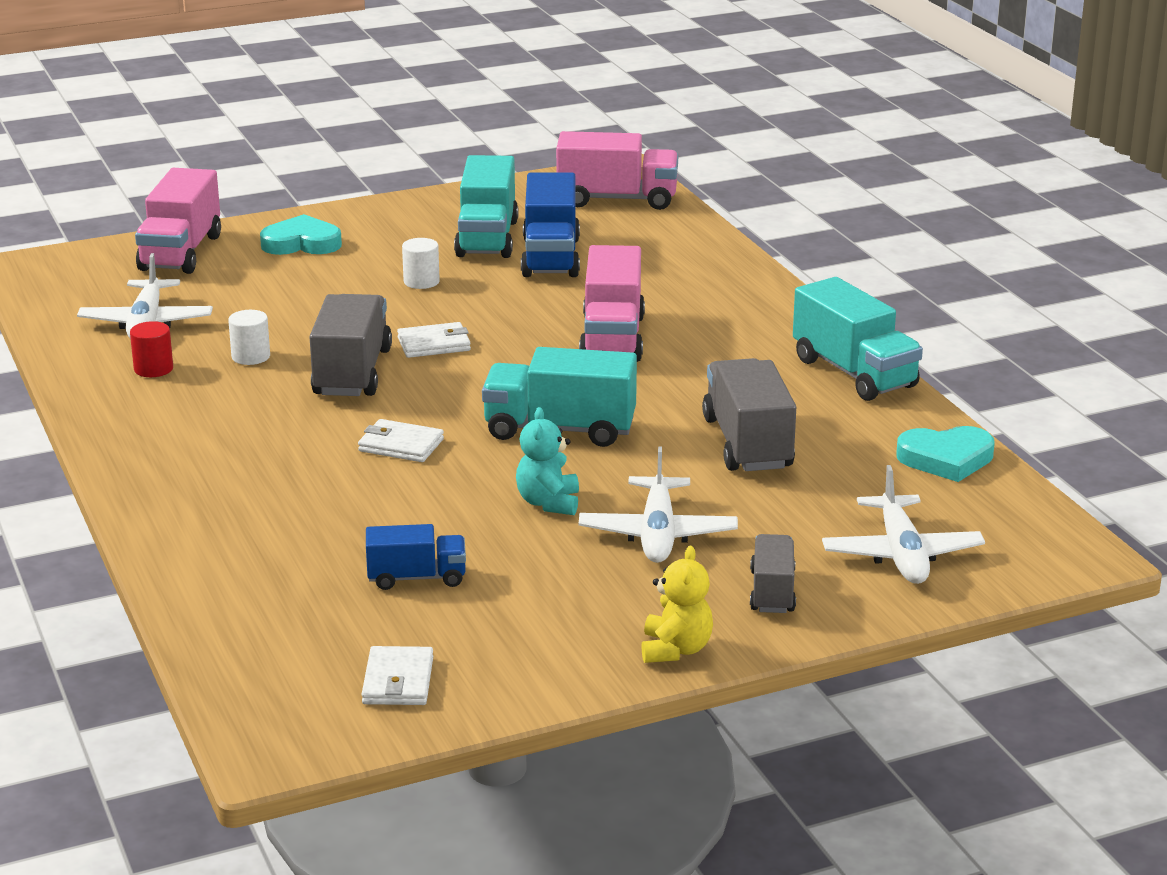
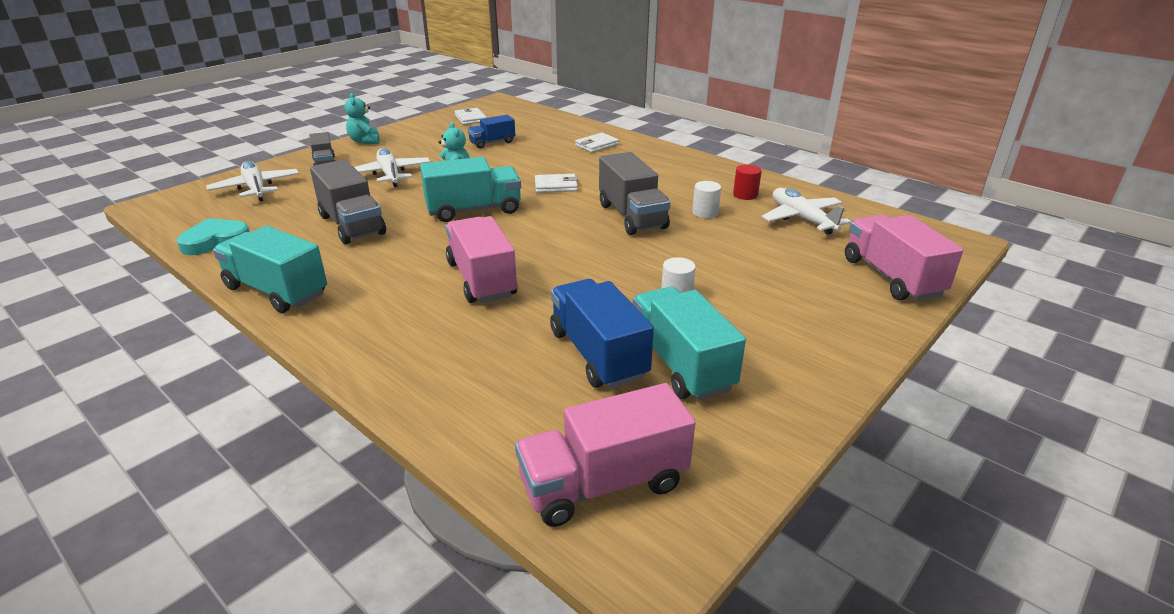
camera: 155 degrees right, 5 degrees up
(301, 243) = (825, 312): turquoise heart -> none
(434, 344) = (604, 245): white wallet -> white wallet (596, 145)
(675, 650) = (365, 141): yellow teddy bear -> turquoise teddy bear

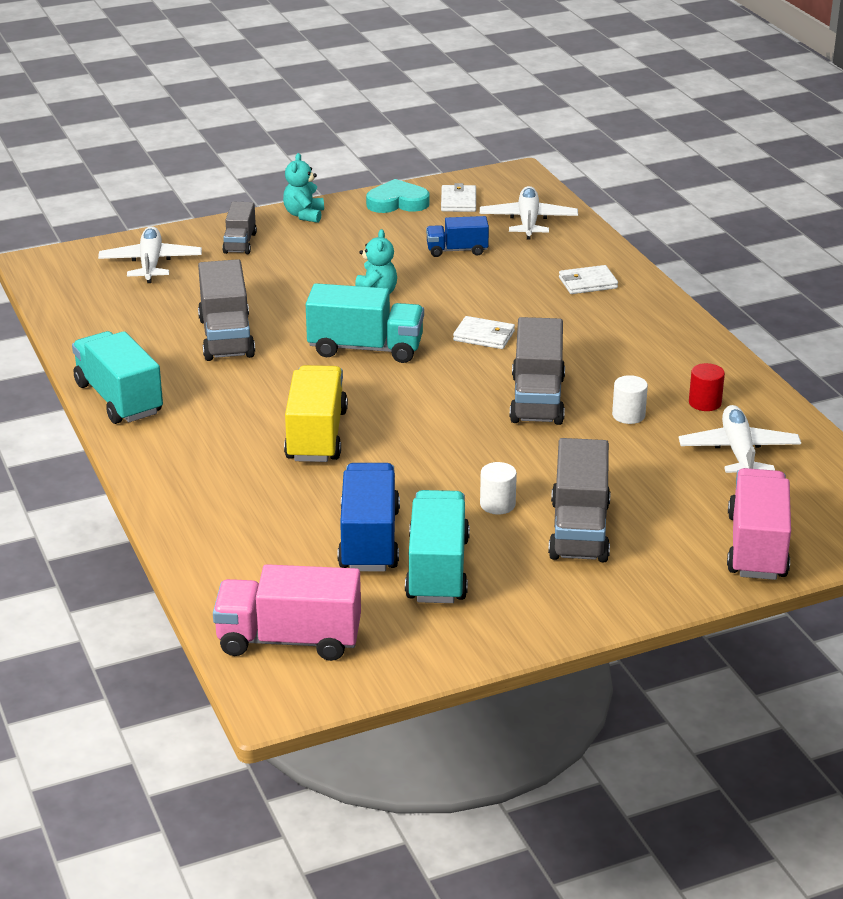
camera: 25 degrees right, 0 degrees up
(215, 241) = (85, 325): turquoise heart -> turquoise heart (397, 202)
(390, 174) = (304, 275): white plane -> white plane (528, 221)
(481, 279) = (316, 436): pink truck -> yellow truck
(758, 299) = (579, 530): none -> grey truck

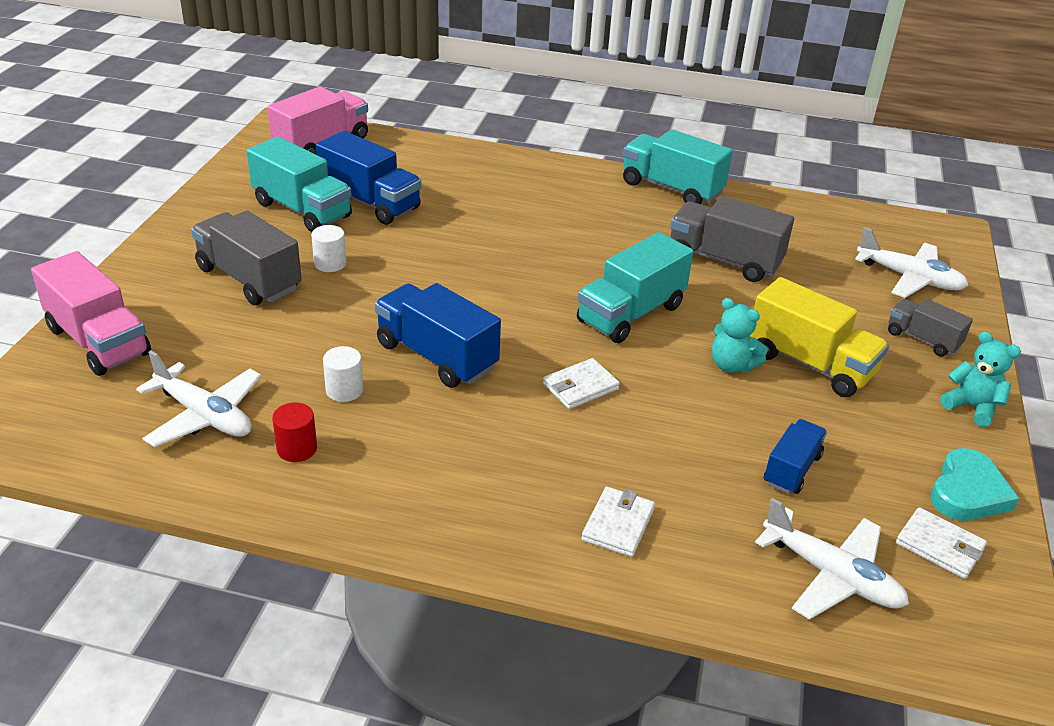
camera: 125 degrees right, 5 degrees up
(119, 399) = (671, 188): turquoise truck -> turquoise truck turned 150 degrees counterclockwise
(316, 436) = (522, 236): yellow truck -> yellow truck (810, 364)
(537, 399) = (436, 356): grey truck -> blue truck

